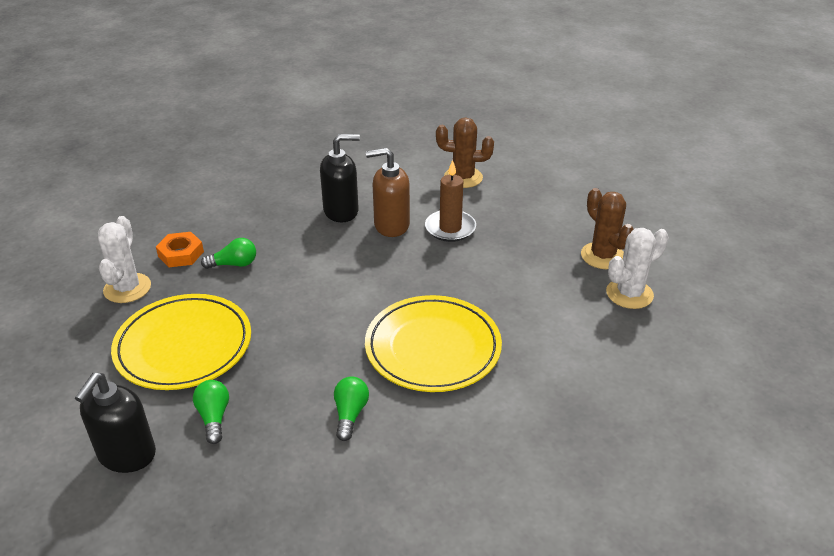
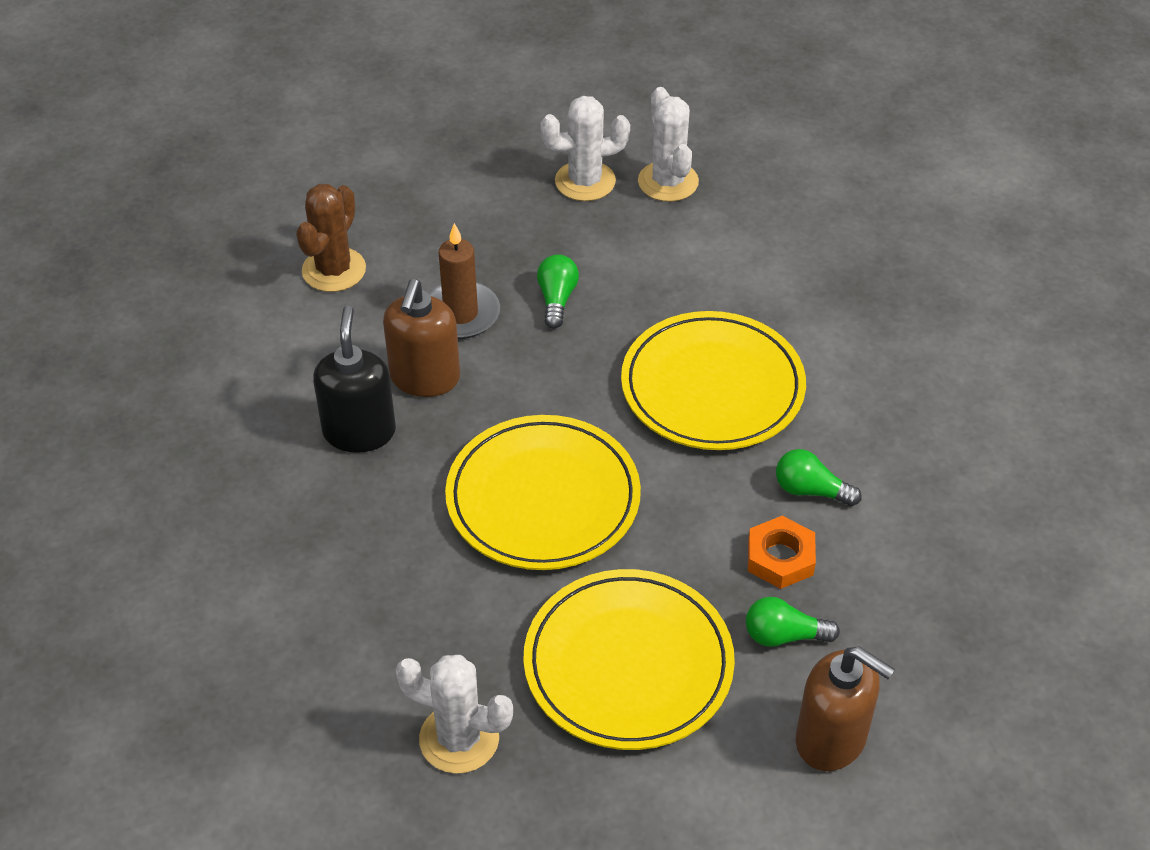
camera: 75 degrees left, 10 degrees up
(126, 455) = (831, 739): black soap dispenser -> brown soap dispenser
(181, 254) = (390, 659): orange nut -> orange nut (780, 558)
(234, 264) = (448, 587): green light bulb -> green light bulb (557, 299)
(309, 288) = (543, 498): none -> yellow plate
(602, 256) = (585, 181): brown cactus -> white cactus

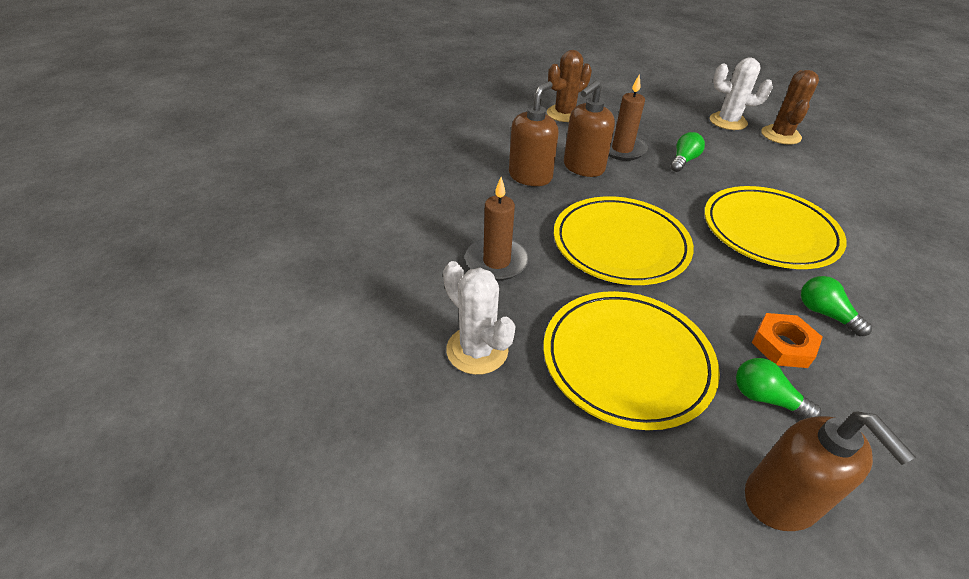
camera: 30 degrees right, 5 degrees down
(359, 431) = (530, 176): black soap dispenser -> brown soap dispenser
(404, 604) = (496, 261): none -> brown candle
(668, 182) = (780, 135): white cactus -> brown cactus

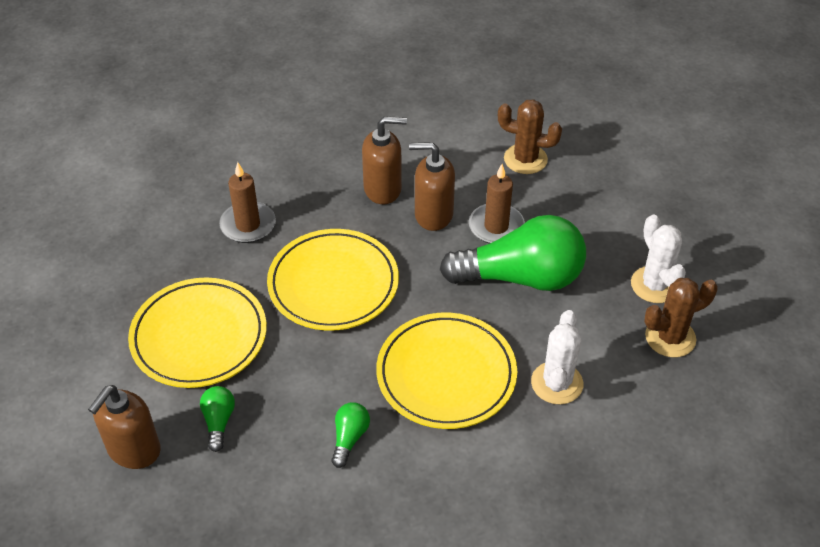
camera: 55 degrees right, 5 degrees up
(477, 350) = (151, 259): white cactus -> white cactus (557, 383)
(683, 161) = (521, 277): green light bulb -> green light bulb, size x2.39
(783, 345) = (286, 419): orange nut -> none

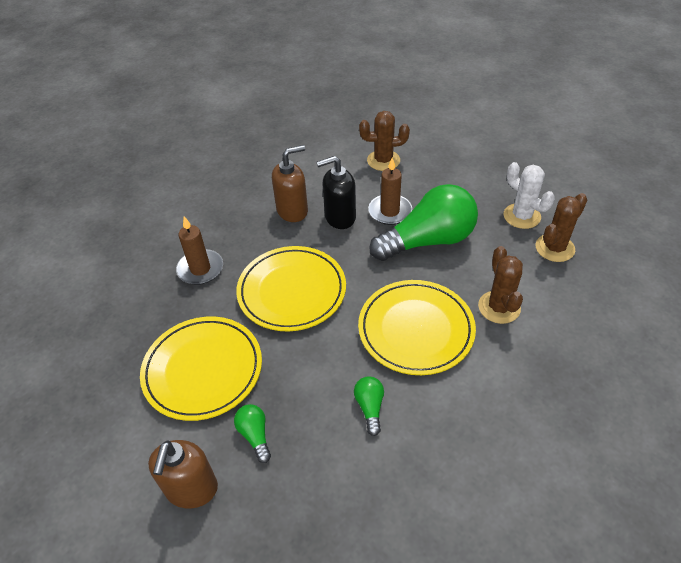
camera: 20 degrees left, 0 degrees up
(433, 214) = (340, 217): brown soap dispenser -> black soap dispenser
(557, 383) = (499, 307): white cactus -> brown cactus

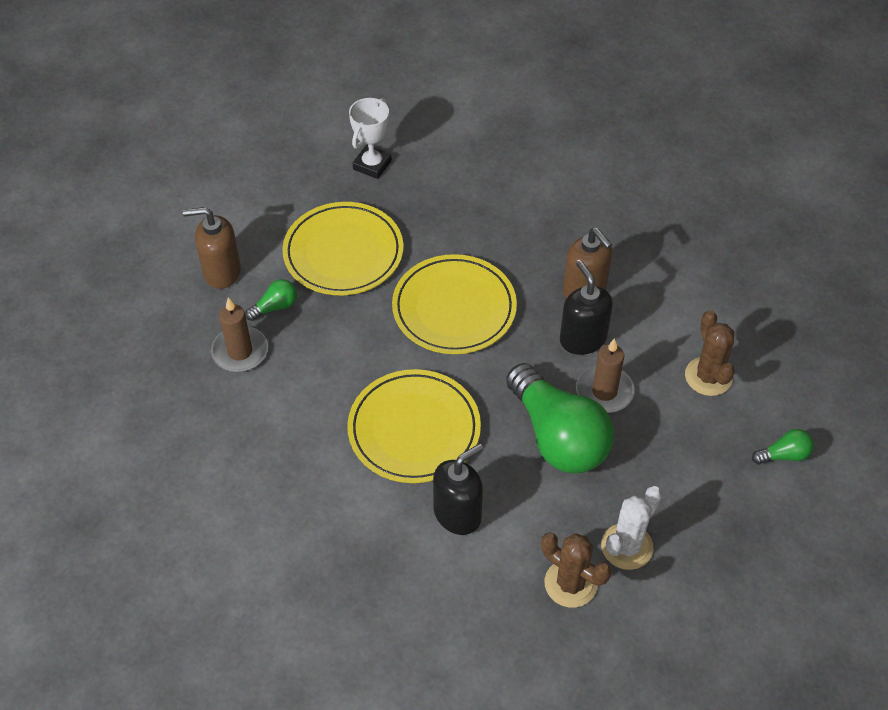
camera: 80 degrees right, 5 degrees up
(99, 338) = (372, 165): none -> white trophy
(200, 269) = (474, 222): brown candle -> brown candle (240, 352)
(370, 407) = (311, 395): green light bulb -> green light bulb (784, 455)
(499, 307) = (457, 514): brown cactus -> black soap dispenser

